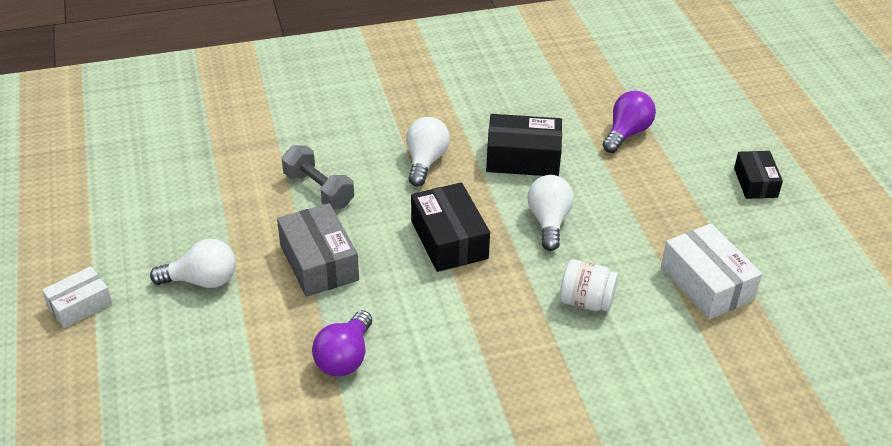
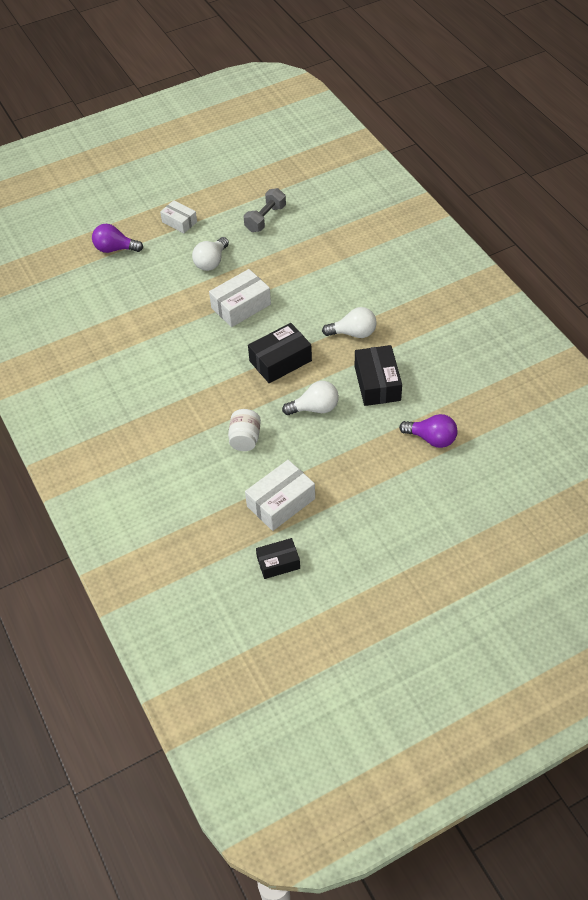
camera: 80 degrees right, 10 degrees up
(202, 280) = (211, 262): white light bulb -> white light bulb turned 45 degrees clockwise
(318, 190) = (305, 289): grey dumbbell -> grey dumbbell (265, 218)
(319, 262) = (241, 306): grey box -> white box
(344, 358) = (169, 336): purple light bulb -> purple light bulb (115, 249)
(755, 183) = (402, 525): black box -> black box (278, 563)

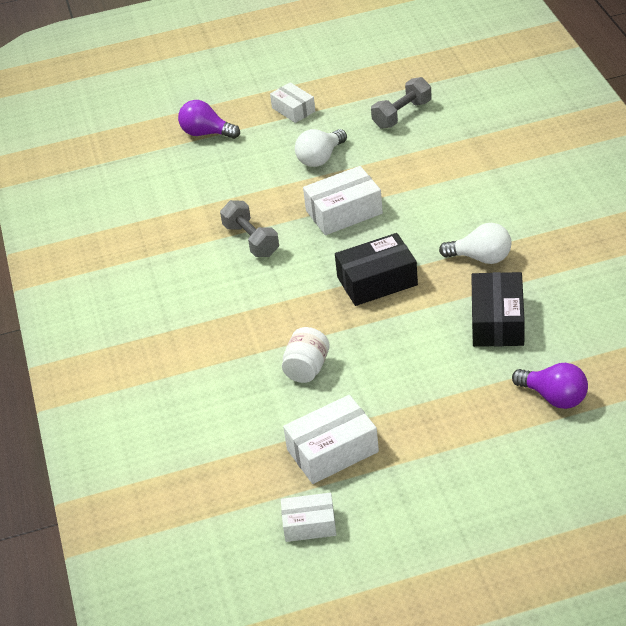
camera: 15 degrees right, 10 degrees down
(175, 337) = (251, 240): none -> grey dumbbell
(278, 563) = (309, 524): black box -> white box
(315, 408) = (407, 342): white light bulb -> none

